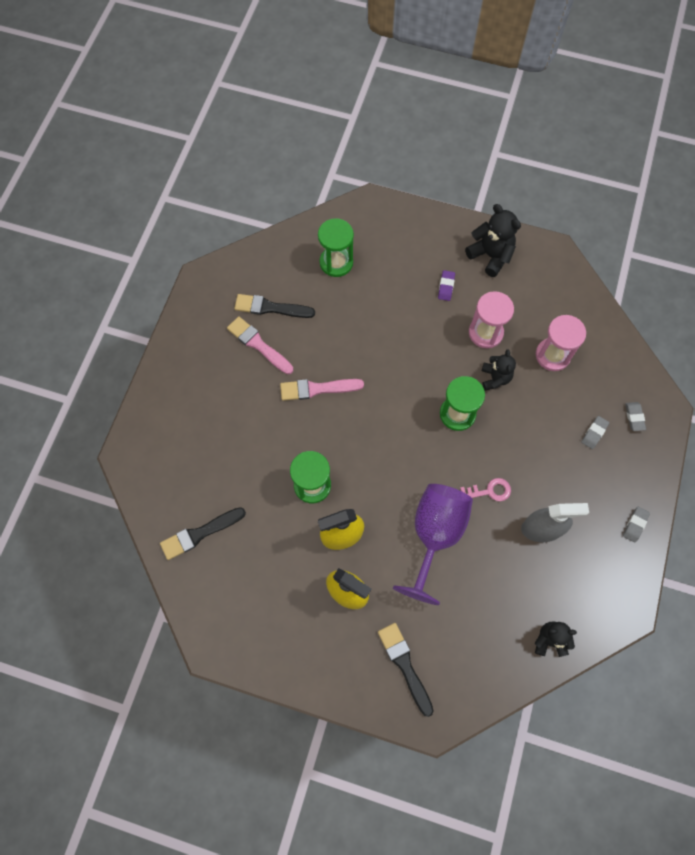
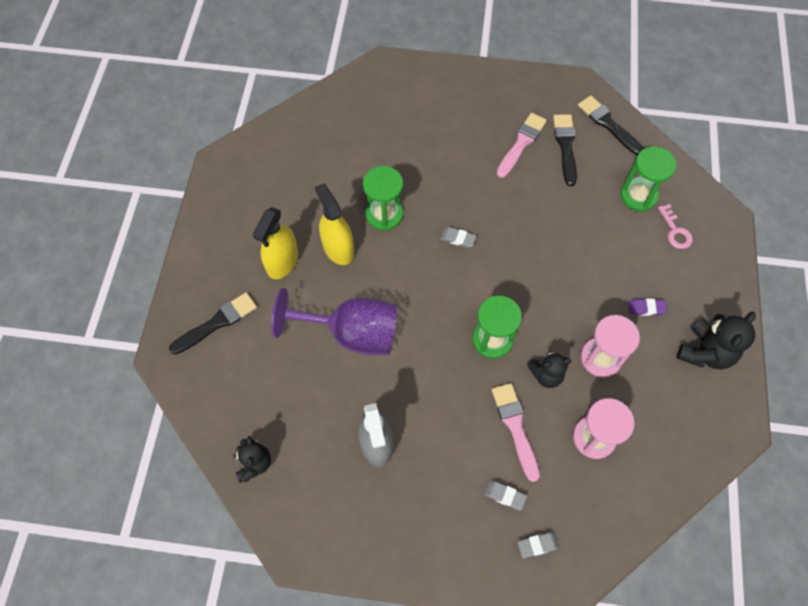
camera: 80 degrees right, 5 degrees down
(200, 534) = (321, 133): black brush -> black brush (608, 124)
(317, 389) = (487, 202): pink brush -> pink brush (515, 427)
(490, 491) = (410, 383): pink key -> pink key (675, 231)
(635, 525) = (399, 553): grey eraser -> grey eraser (458, 239)

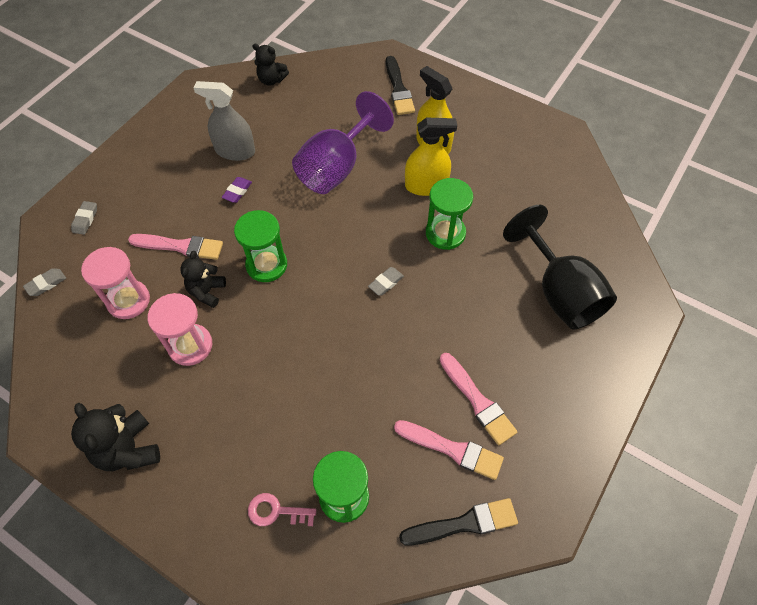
camera: 115 degrees right, 5 degrees down
(400, 121) = (559, 292): none -> black goblet
(504, 495) = (135, 215): grey eraser -> grey eraser (46, 284)
(565, 146) = (452, 449): black brush -> pink brush
(646, 308) = (209, 419): purple eraser -> purple eraser (237, 191)

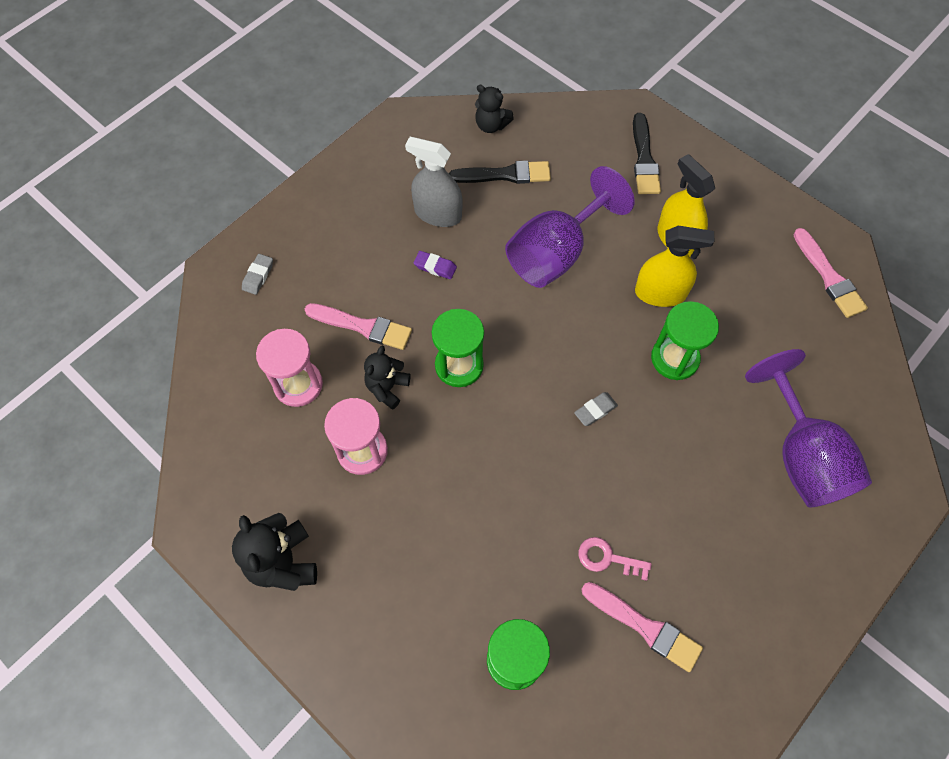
camera: 10 degrees right, 5 degrees up
(46, 284) = (209, 349): grey eraser -> none
(237, 191) = (435, 267): purple eraser -> purple eraser turned 75 degrees clockwise
(276, 511) = (437, 662): pink key -> pink key (607, 558)
(464, 523) = (645, 716): black brush -> black brush (505, 175)
(478, 401) = (683, 574): pink brush -> pink brush (829, 277)
(559, 292) = (801, 455): black goblet -> purple goblet

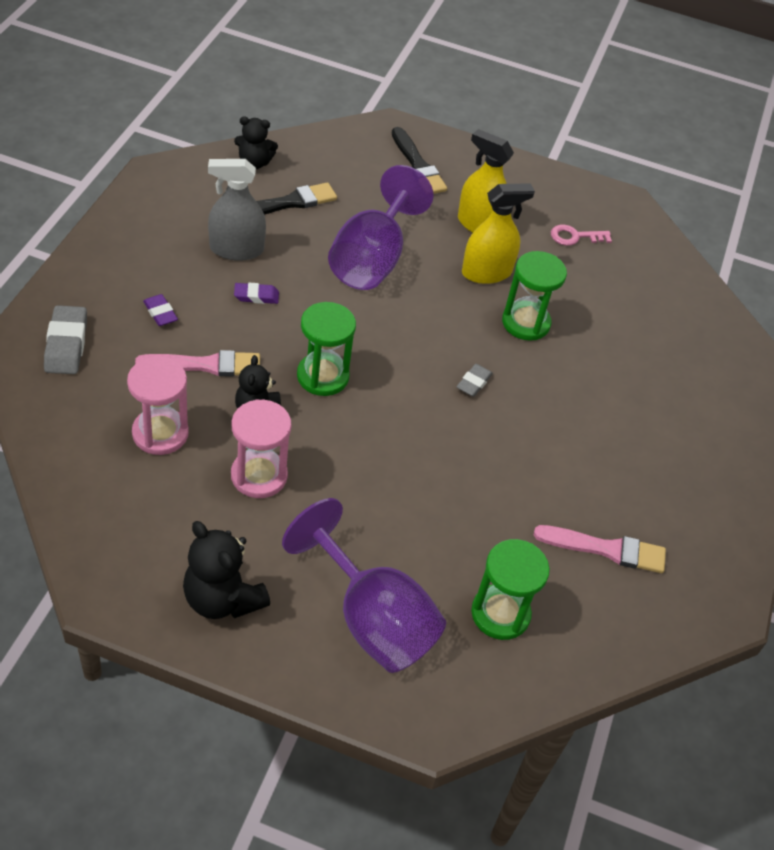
camera: 30 degrees left, 15 degrees down
(258, 276) = (66, 344): grey eraser -> grey eraser, size x1.67
(346, 264) = (160, 313): none -> purple eraser
(607, 558) = (545, 502): pink key -> pink key (575, 236)
(801, 455) = (673, 374): purple goblet -> purple goblet (372, 619)
(829, 277) = (628, 228): pink brush -> none

